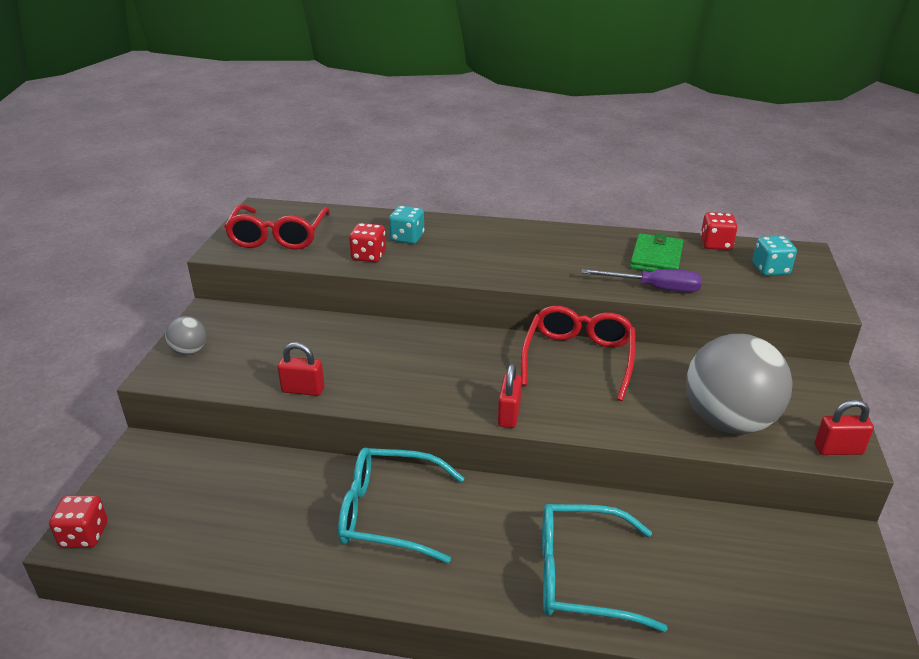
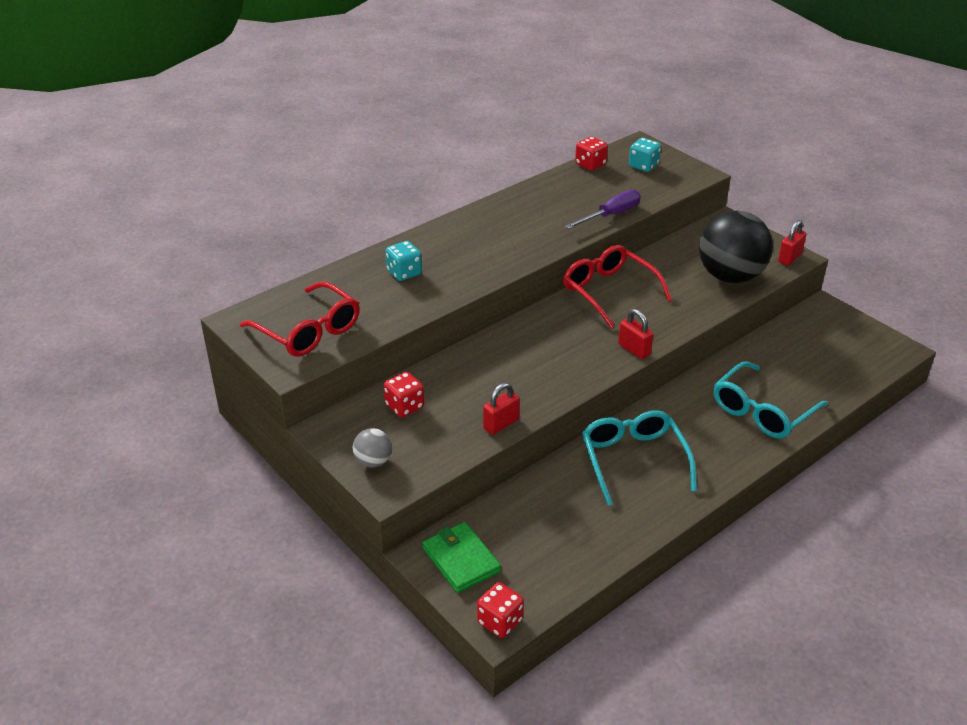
camera: 50 degrees left, 5 degrees up
(368, 256) = (407, 302): red dice -> red dice (404, 406)
(388, 513) = (633, 460): turquoise glasses -> turquoise glasses turned 120 degrees clockwise
(656, 258) = (577, 193): green wallet -> green wallet (461, 560)
(728, 421) = (730, 276): grey ball -> black ball

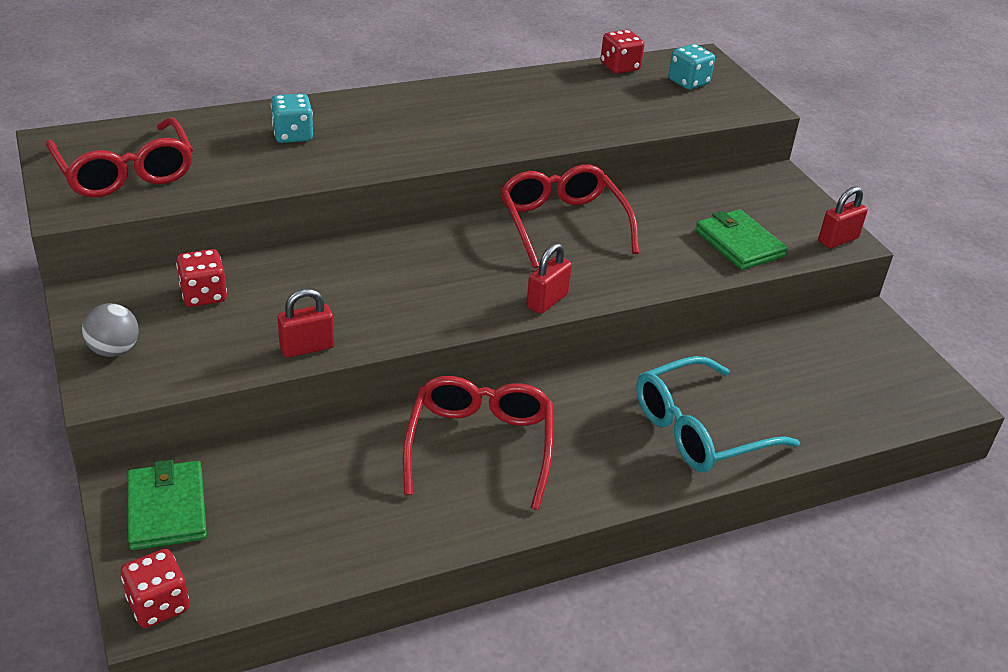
camera: 15 degrees right, 0 degrees up
(611, 215) = (604, 128): purple screwdriver -> none
(633, 460) = (480, 446): turquoise glasses -> red glasses
(634, 349) = (547, 301): red padlock -> red padlock turned 60 degrees clockwise
(730, 276) = (739, 243): black ball -> green wallet

